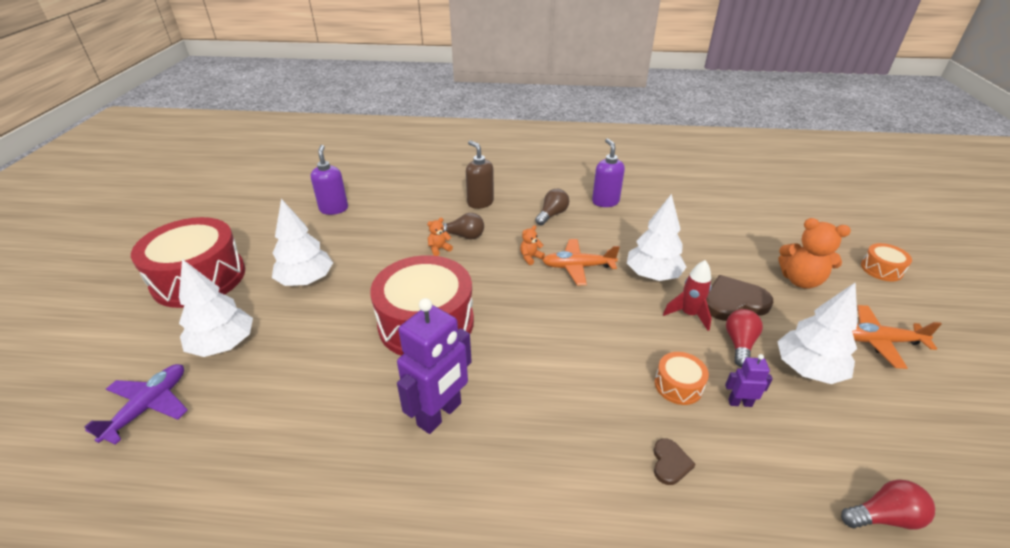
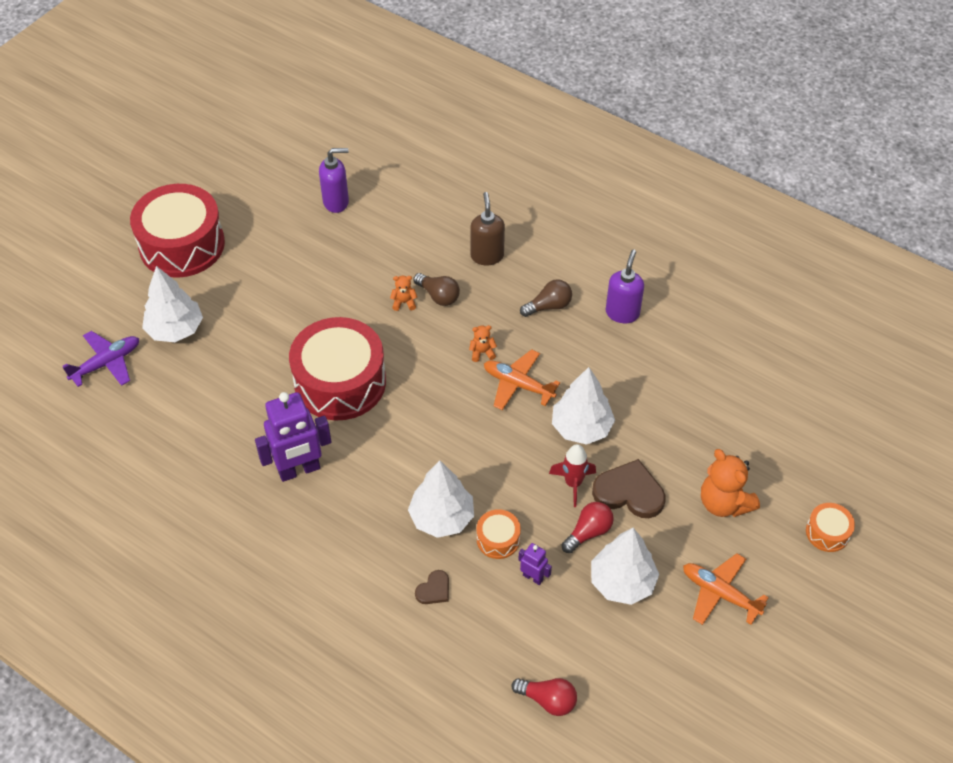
camera: 30 degrees right, 15 degrees up
(306, 280) = (267, 288): white tree -> white tree (442, 517)
(334, 209) = (336, 202): purple soap dispenser -> purple soap dispenser turned 60 degrees clockwise

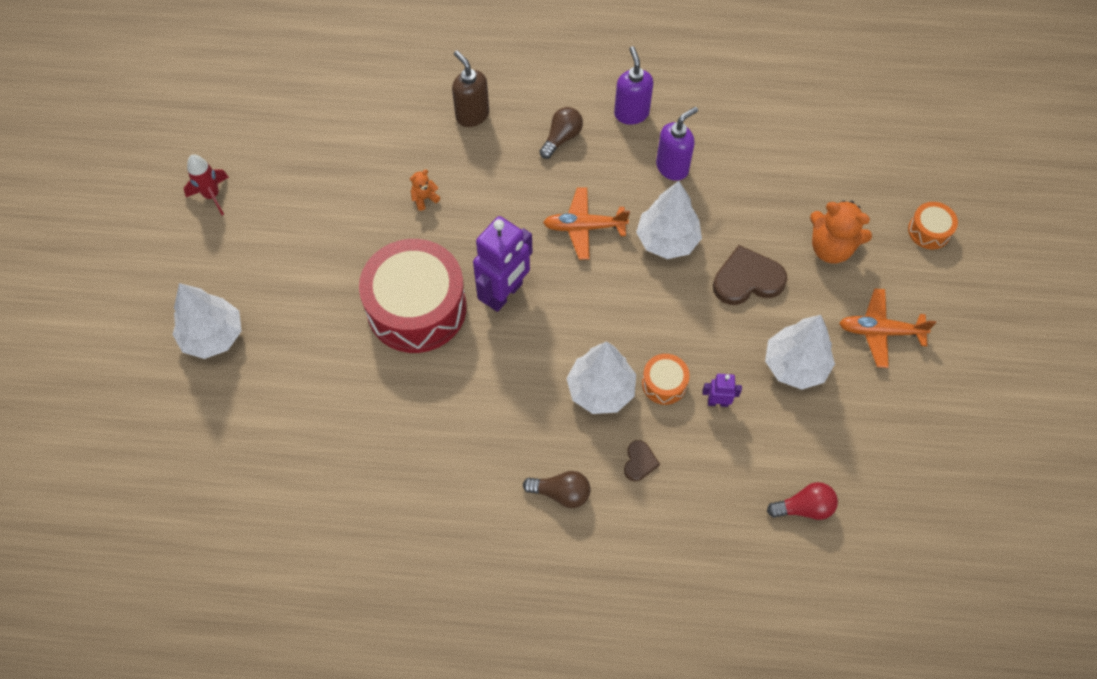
camera: 30 degrees left, 10 degrees up
(106, 363) = (164, 407): purple plane -> none
(182, 245) = (157, 244): red drum -> none
(299, 470) = (436, 414): purple robot -> purple robot (504, 294)
(336, 202) = (288, 127): purple soap dispenser -> purple soap dispenser (672, 167)
(438, 296) = (453, 176): brown light bulb -> brown light bulb (561, 493)
(482, 352) = (531, 212): orange teddy bear -> none
(573, 484) = (694, 296): red rocket -> red rocket (212, 196)
(588, 532) = (737, 335): red light bulb -> none

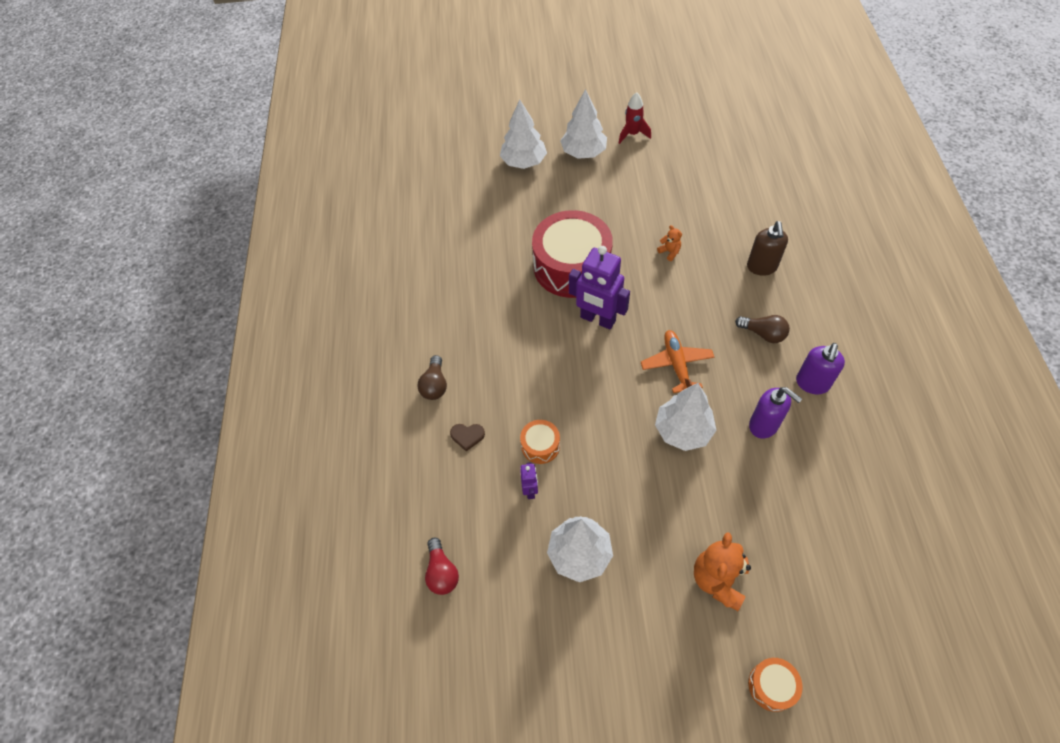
camera: 85 degrees right, 5 degrees down
(472, 115) = (761, 267): brown soap dispenser -> brown soap dispenser turned 135 degrees clockwise
(601, 390) = (526, 399): white tree -> white tree (583, 152)
(631, 113) = (812, 383): purple soap dispenser -> purple soap dispenser turned 135 degrees clockwise
(747, 279) = (660, 503): brown heart -> none
(880, 331) = (634, 635): orange plane -> none

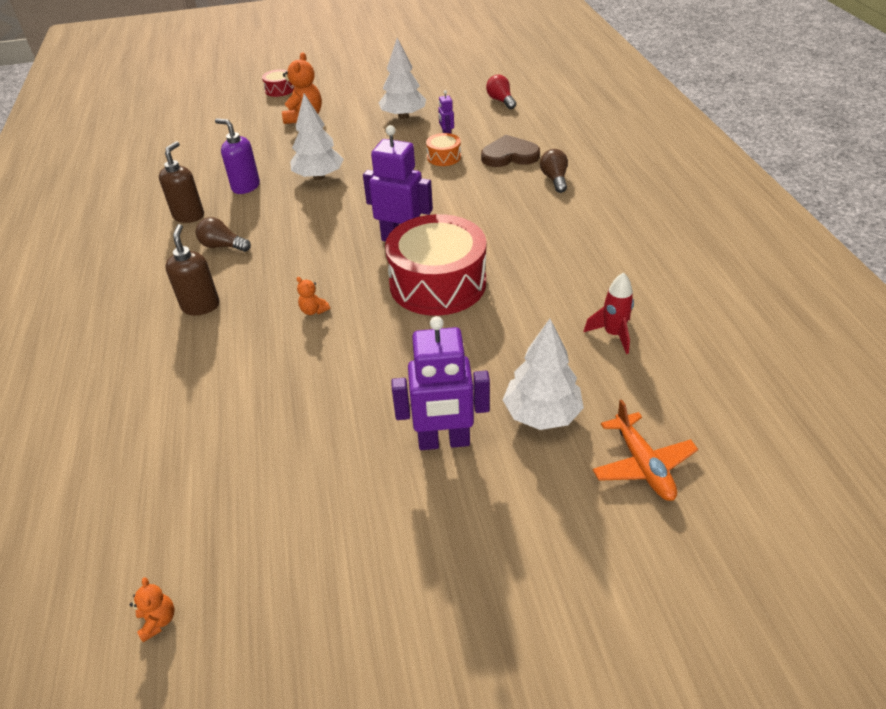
camera: 170 degrees right, 15 degrees down
(467, 436) = (509, 155): brown heart -> brown heart, size x1.91
(583, 152) = (444, 441): white tree -> purple robot
(632, 134) = (359, 487): red rocket -> red rocket (613, 334)
(676, 364) = (319, 215): orange plane -> orange plane (642, 465)
(723, 91) = (158, 621): none -> orange teddy bear
(772, 686) = (279, 90): orange drum -> red drum
(812, 383) = (189, 216): purple soap dispenser -> brown soap dispenser

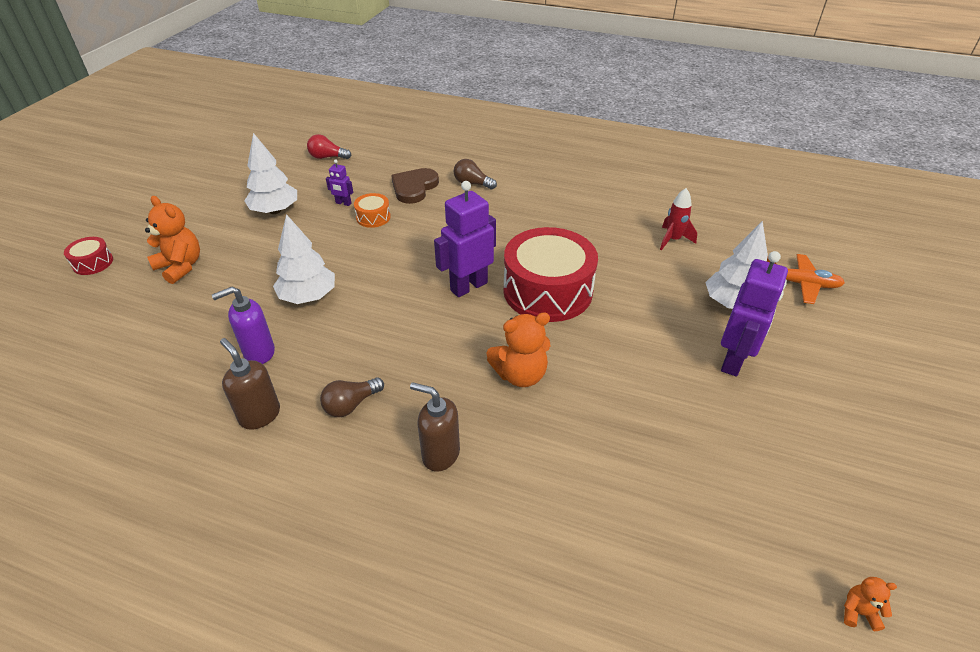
camera: 60 degrees left, 0 degrees up
(313, 310) = (520, 375): orange teddy bear -> orange teddy bear, size x2.06

